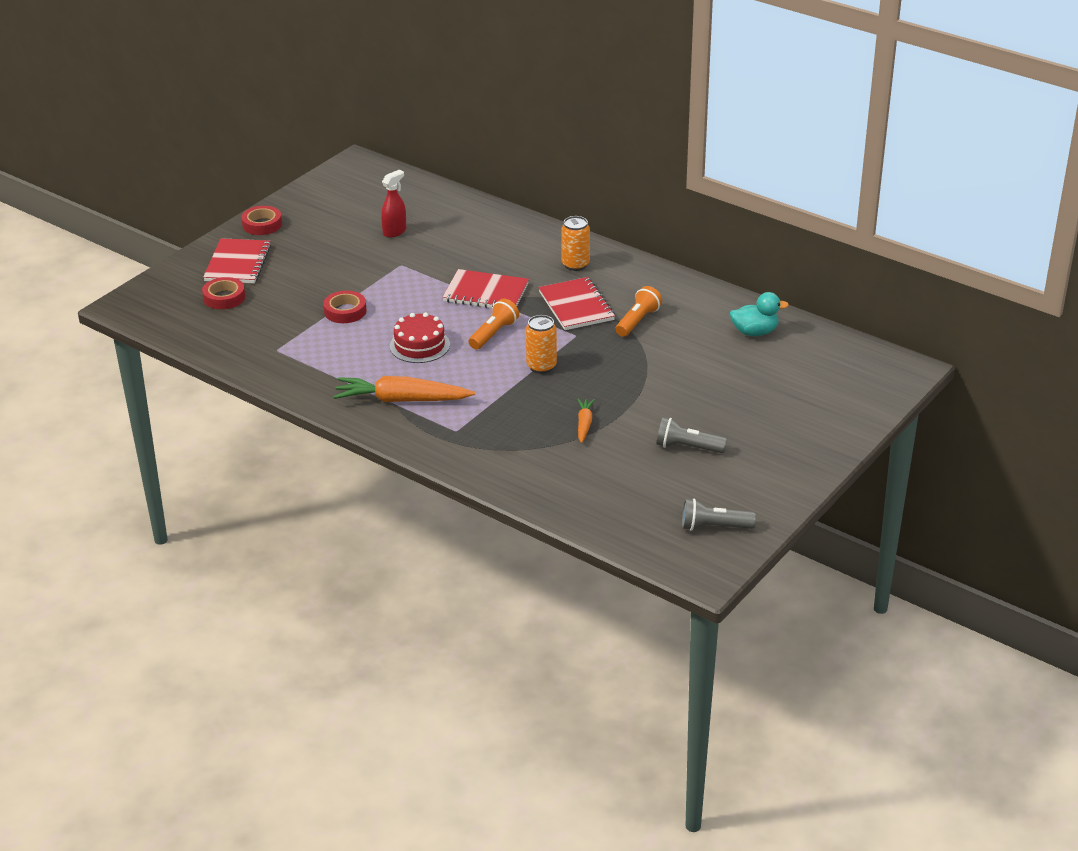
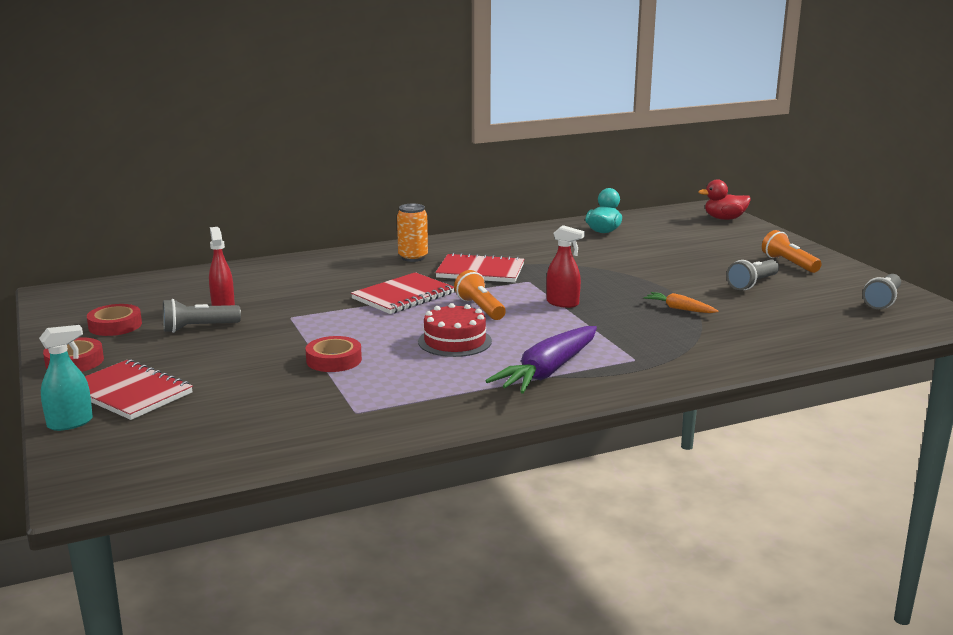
camera: 60 degrees left, 15 degrees down
(187, 264) = (70, 423): none -> turquoise spray bottle
(224, 297) = (189, 417): red tape -> red tape (115, 325)
(350, 240) = (198, 328): none -> grey flashlight
(402, 400) = (548, 371): orange carrot -> purple carrot
(541, 366) = (563, 303): orange can -> red spray bottle
(638, 321) = (536, 258): orange flashlight -> orange flashlight (789, 264)
(880, 388) = (724, 219): none -> red duck

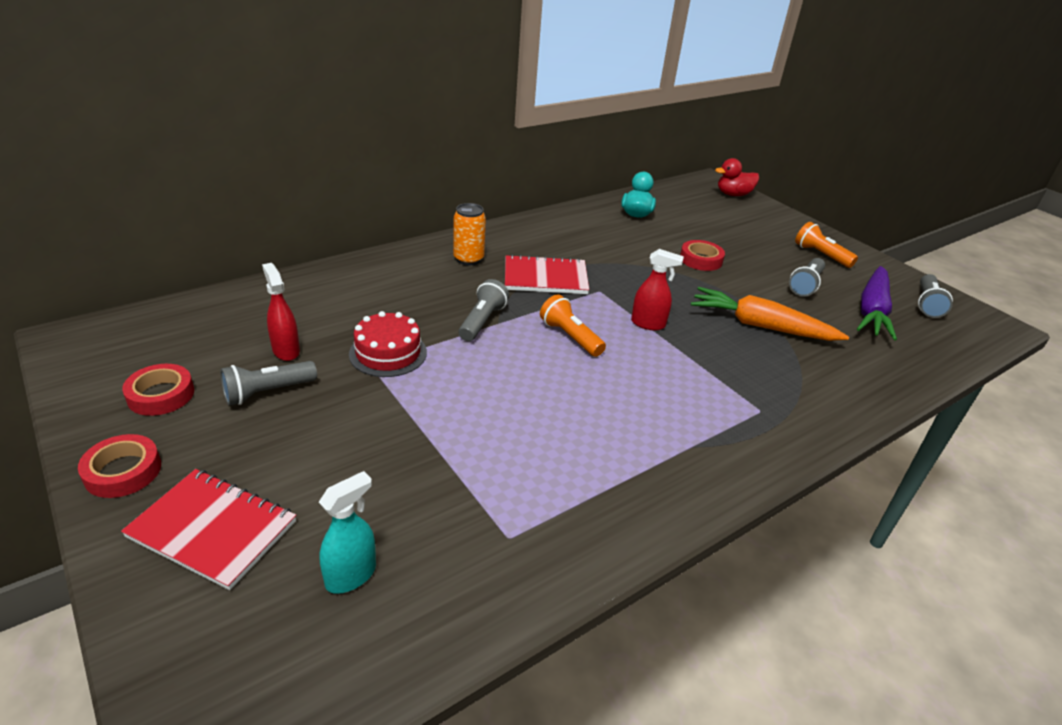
camera: 15 degrees left, 15 degrees up
(70, 423) = (146, 606): turquoise spray bottle -> turquoise spray bottle (351, 575)
(334, 360) = (447, 439): red tape -> red tape (700, 260)
(403, 296) = (482, 321): red notebook -> grey flashlight
(455, 341) = (567, 394): red cake -> red cake (388, 353)
(548, 371) = (685, 438): purple carrot -> purple carrot (872, 311)
(679, 309) = (761, 326): orange carrot -> orange carrot, size x1.99

